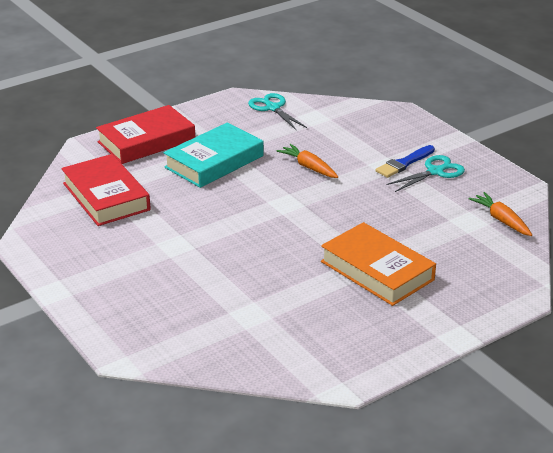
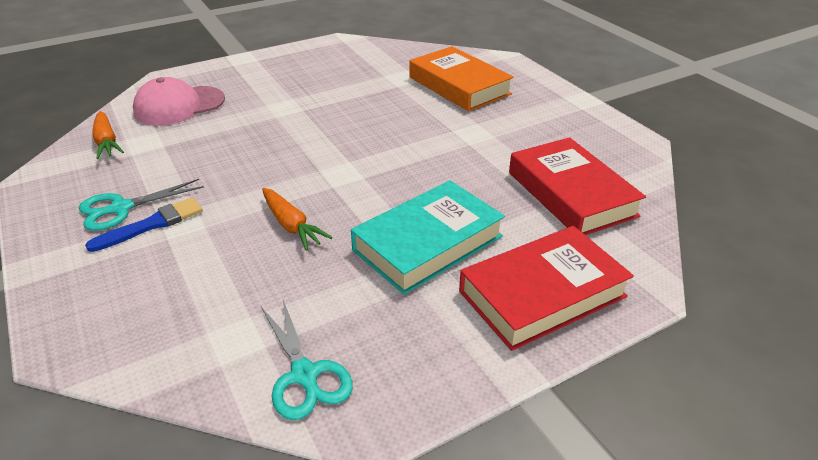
camera: 175 degrees left, 5 degrees up
(377, 271) = (276, 102): orange book -> orange book (459, 85)
(471, 261) = (179, 106): none -> pink cap

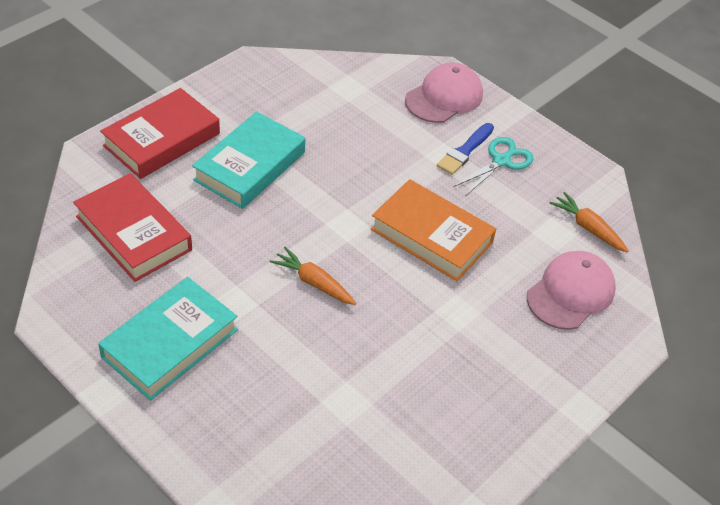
camera: 160 degrees right, 10 degrees up
(106, 300) = (444, 97): none -> pink cap
(291, 225) = (360, 166): orange carrot -> orange carrot (313, 282)
(304, 374) = (298, 76): turquoise scissors -> none
(459, 85) = (267, 396): orange book -> orange book (431, 236)
(531, 117) = (170, 343): none -> turquoise book

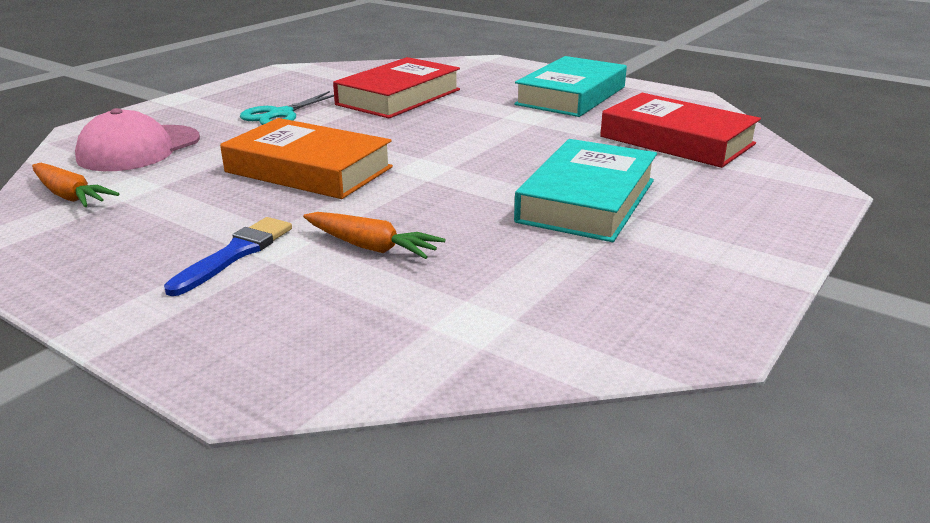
camera: 175 degrees right, 20 degrees down
(162, 139) = (742, 211): red book -> red book (399, 97)
(313, 282) = (450, 131): orange carrot -> orange carrot (371, 247)
(444, 97) = (256, 332): pink cap -> none
(501, 161) = (171, 249): turquoise scissors -> turquoise scissors (281, 114)

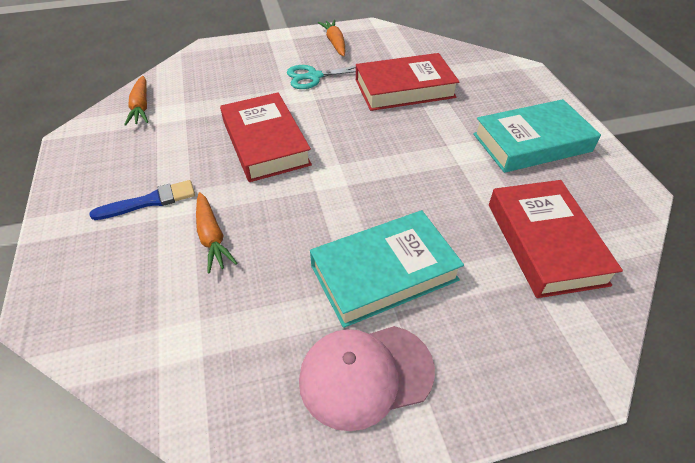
camera: 40 degrees right, 20 degrees up
(139, 149) = (211, 78): pink cap -> pink cap (365, 375)
(262, 88) = (335, 43): none -> orange carrot
(309, 169) = (265, 143): orange book -> red book

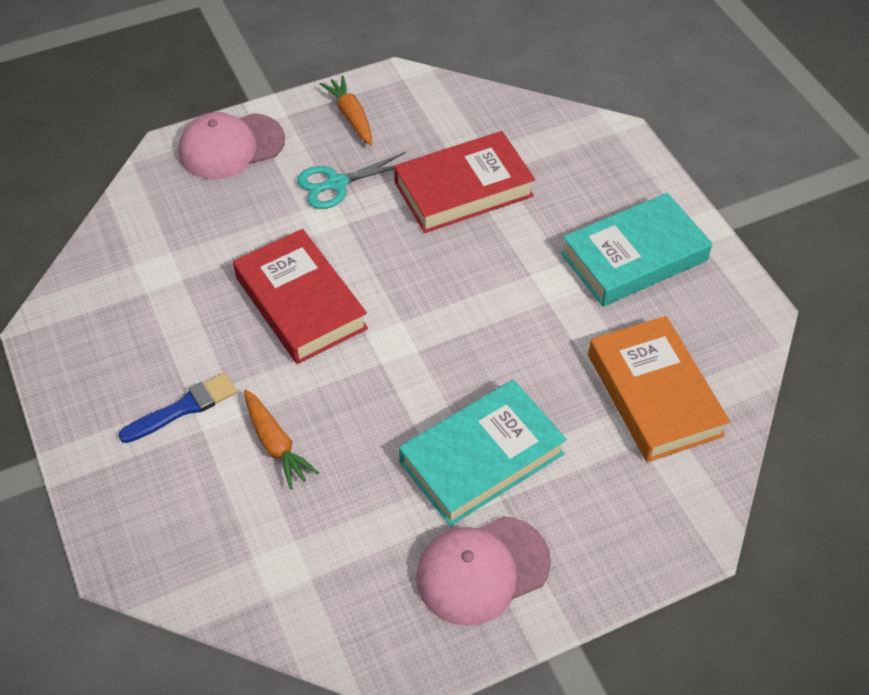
camera: 10 degrees left, 5 degrees up
(141, 107) = (114, 267): orange carrot -> none
(249, 50) = (231, 146): none -> pink cap
(545, 243) = (654, 394): red book -> orange book

